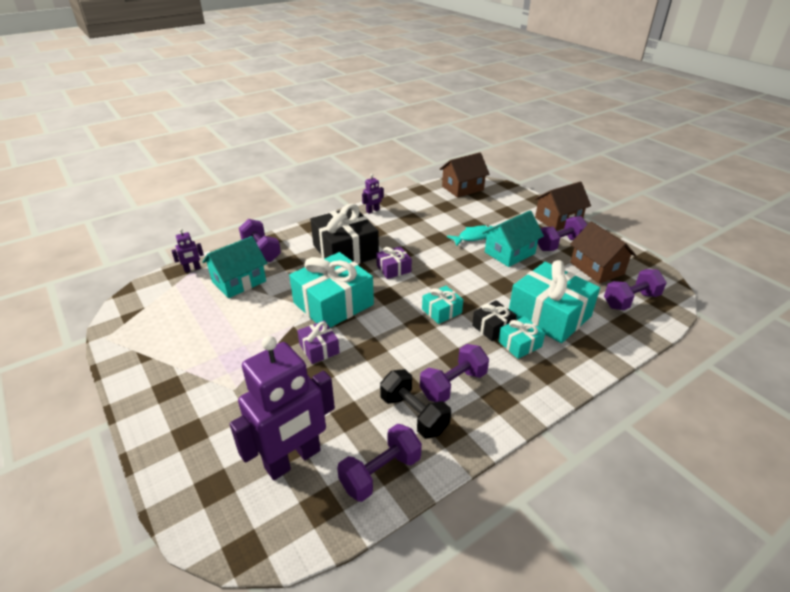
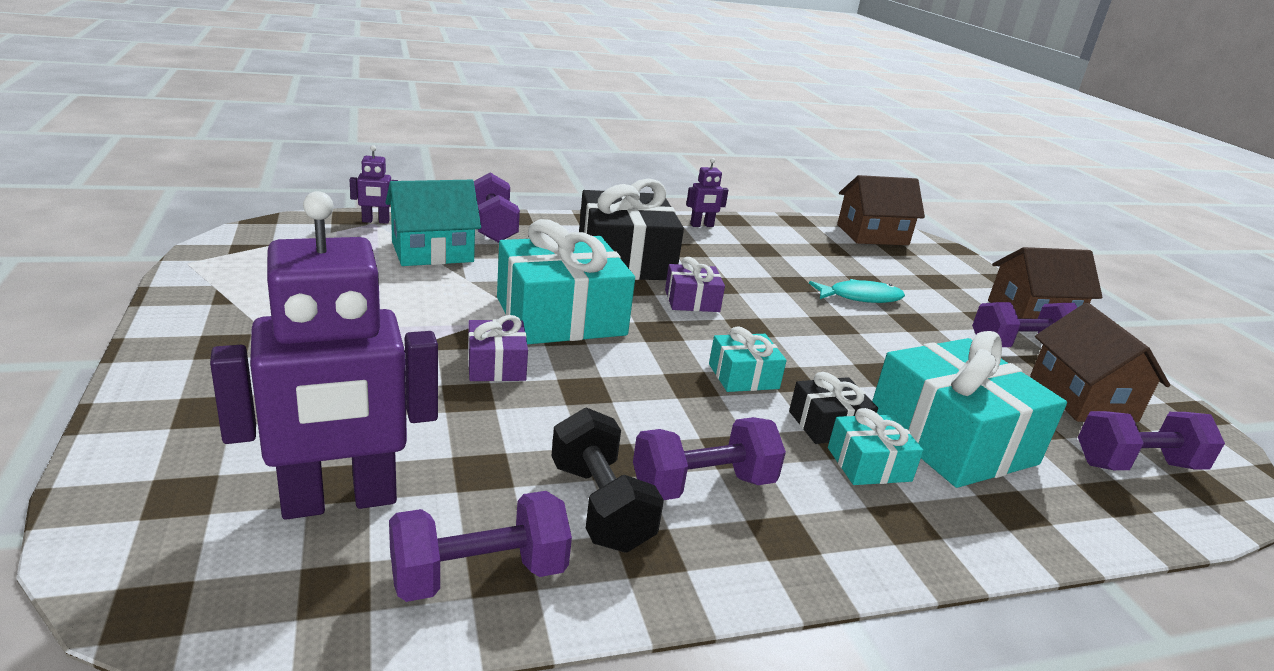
camera: 15 degrees right, 10 degrees down
(509, 253) = (915, 333): turquoise house -> none

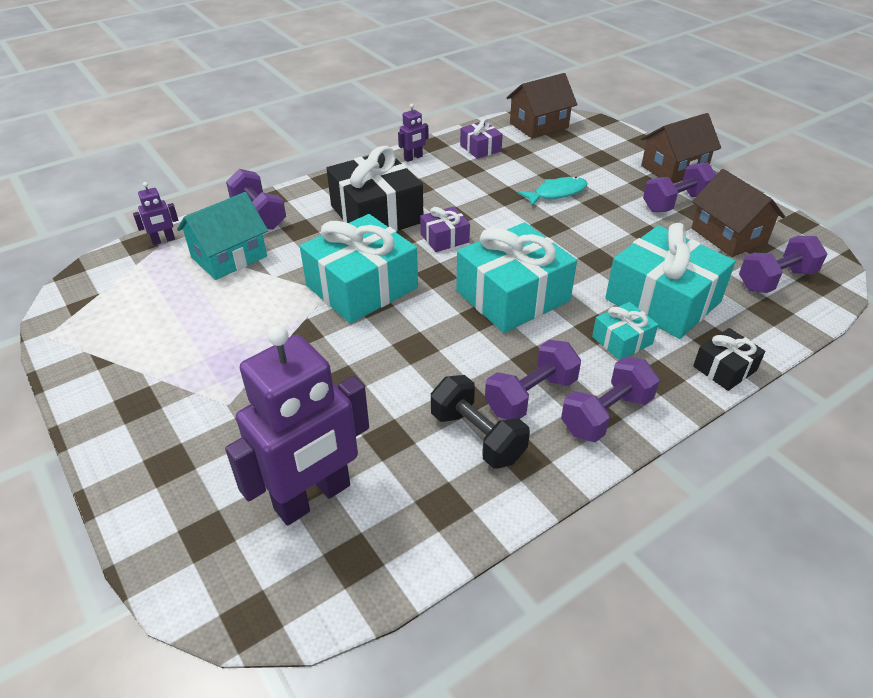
camera: 15 degrees left, 15 degrees up
(479, 575) = (433, 514): purple dumbbell -> purple dumbbell (606, 415)
(496, 365) = (344, 348): purple gift -> purple gift (480, 148)
(743, 376) = (513, 296): turquoise gift -> turquoise gift, size x2.04
(828, 425) = (584, 317): black gift -> black gift (724, 368)

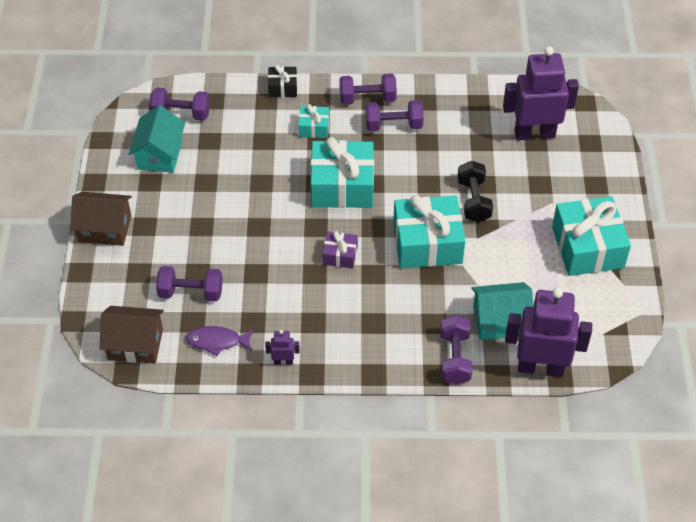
camera: 145 degrees left, 10 degrees up
(163, 240) = (540, 367): purple robot -> purple robot, size x2.38
(376, 214) = (367, 307): black gift -> none
(477, 436) = (438, 121): black dumbbell -> black dumbbell (473, 201)
(480, 148) = (217, 341): purple gift -> purple fish
(557, 193) = (218, 254): turquoise fish -> none
(662, 300) = (261, 136): turquoise gift -> turquoise gift (587, 247)
(676, 203) = (151, 197): purple dumbbell -> purple dumbbell (191, 292)
(728, 236) = (160, 154): brown house -> turquoise house

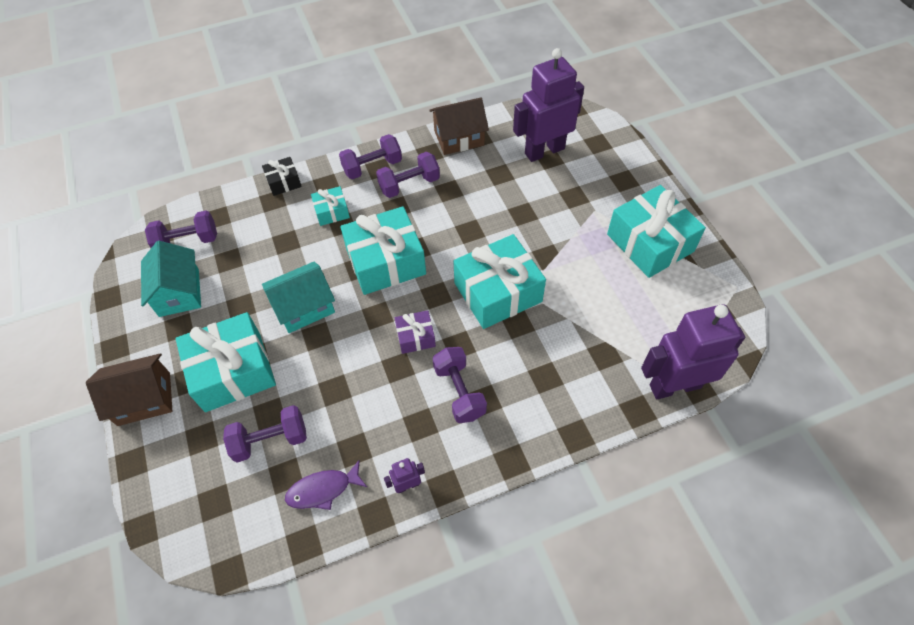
camera: 20 degrees left, 5 degrees up
(135, 344) = (227, 531): brown house -> brown house (459, 138)
(181, 231) = (233, 371): none -> turquoise gift
(455, 358) = (586, 409): purple dumbbell -> purple dumbbell (459, 392)
(473, 201) = (521, 233): black dumbbell -> none
(500, 321) = (609, 349): turquoise house -> turquoise house (304, 307)

